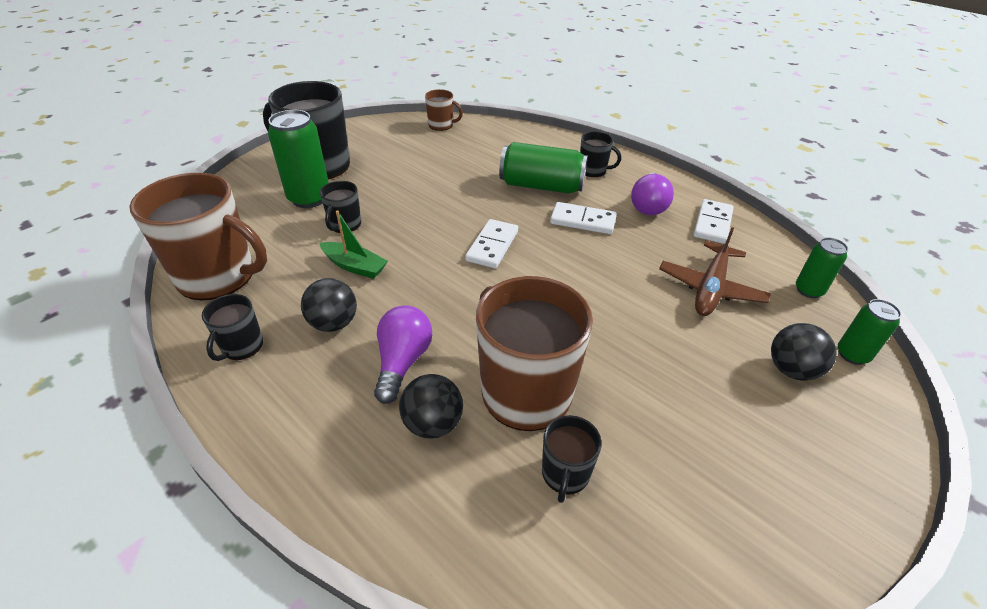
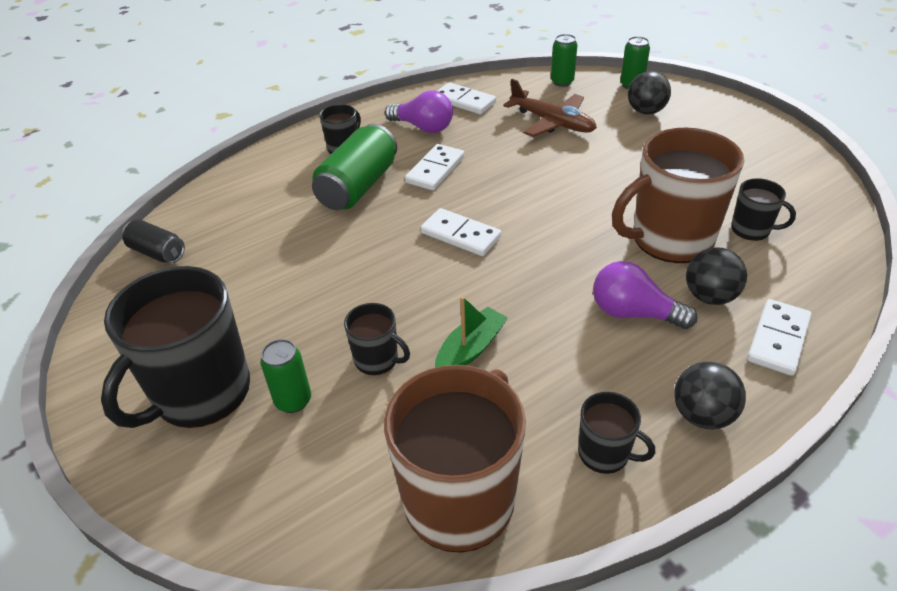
camera: 75 degrees left, 0 degrees up
(309, 198) = (293, 401): green can -> green can, size x0.57
(334, 323) = (572, 367): black ball -> black ball (702, 415)
(370, 484) = (778, 339): none -> white domino
(441, 125) = (157, 253): brown mug -> black can

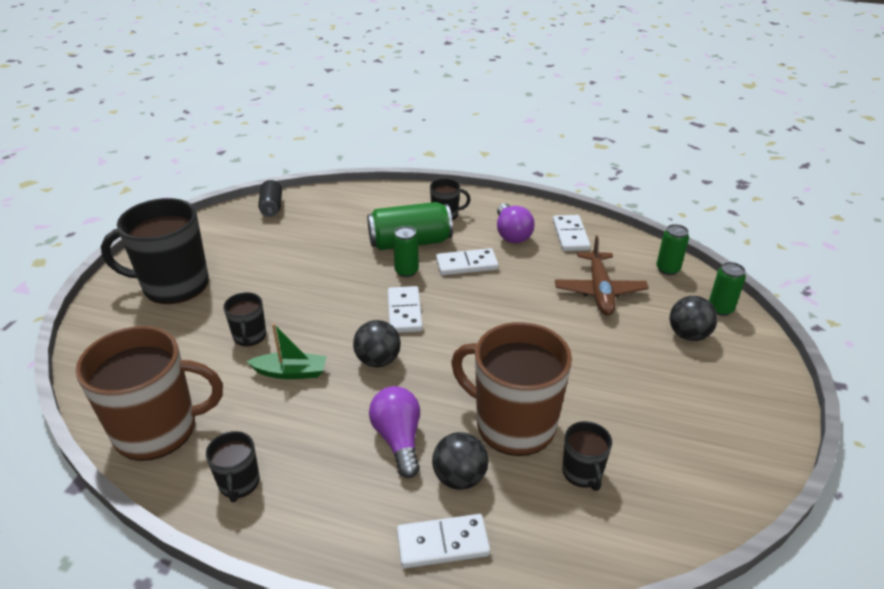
camera: 50 degrees right, 5 degrees down
(293, 401) = (191, 321): green can -> green can (406, 271)
(702, 415) = (314, 524): black ball -> black ball (378, 360)

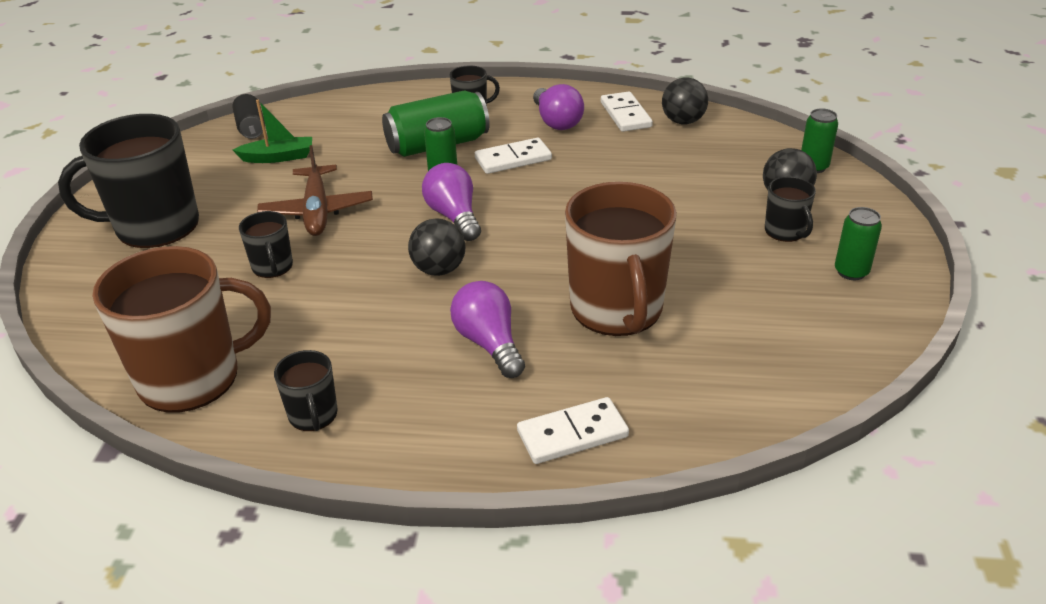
camera: 10 degrees left, 0 degrees up
(291, 372) = (337, 296): green boat -> green boat (278, 157)
(404, 312) = (454, 216): white domino -> purple light bulb
(459, 478) = (571, 370): black ball -> black ball (683, 121)
(513, 424) = (616, 309): brown mug -> brown mug turned 120 degrees counterclockwise
(582, 472) = (707, 343): black mug -> black mug (785, 231)
(599, 290) = (675, 166): brown plane -> brown plane (317, 210)
(667, 269) = (745, 135): green can -> green can (851, 272)

